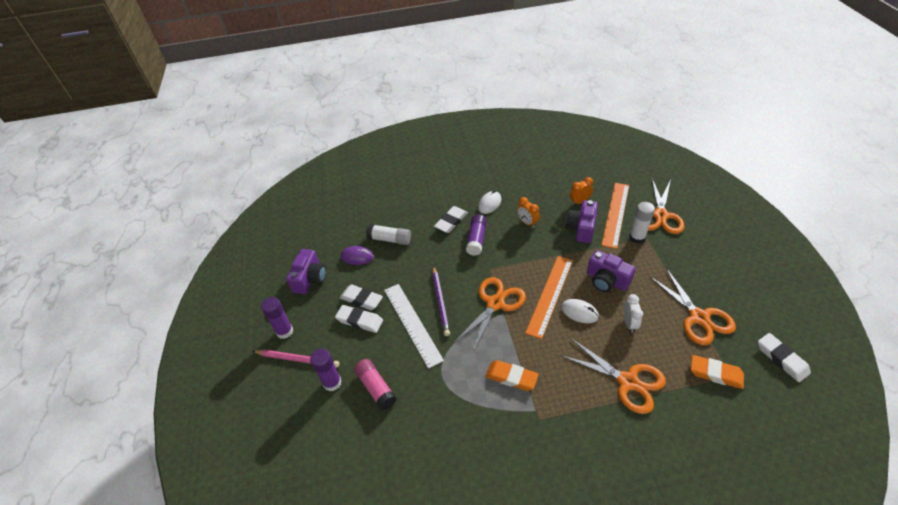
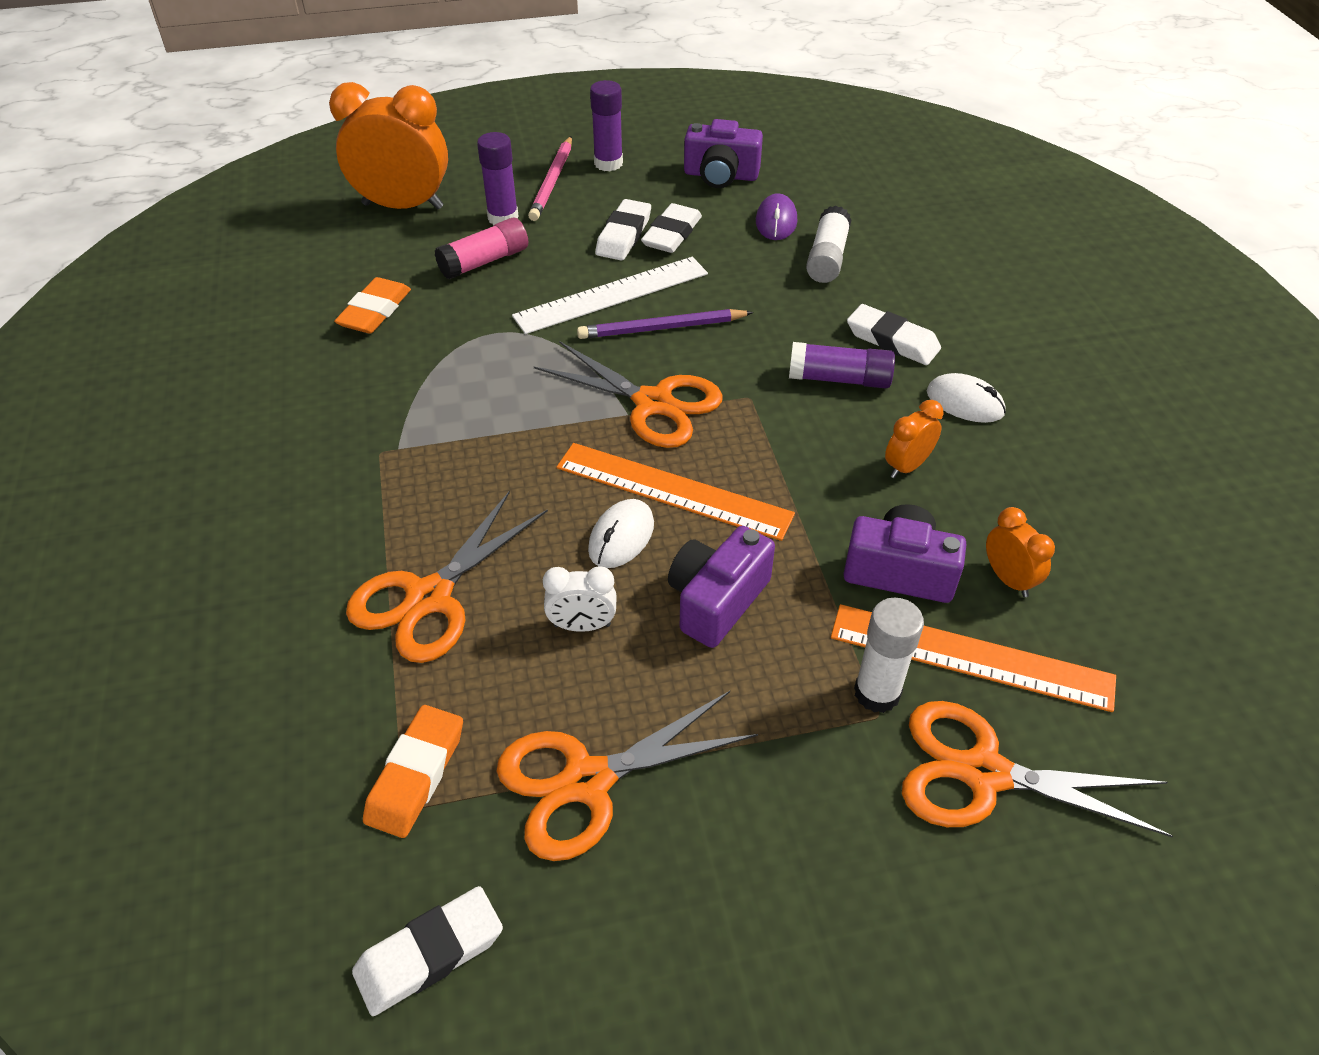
camera: 85 degrees right, 0 degrees up
(308, 445) = (403, 206): none -> orange clock
(511, 377) = (474, 420): orange eraser -> orange eraser (375, 311)

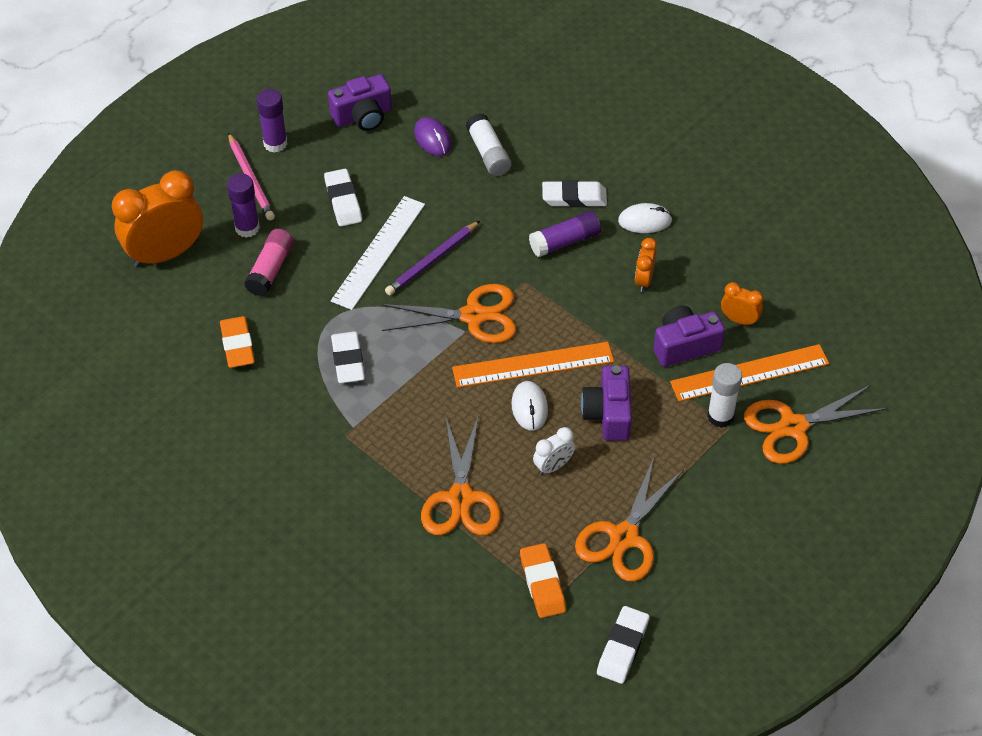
camera: 35 degrees left, 5 degrees up
(672, 234) = (374, 183): white eraser -> white eraser (348, 360)

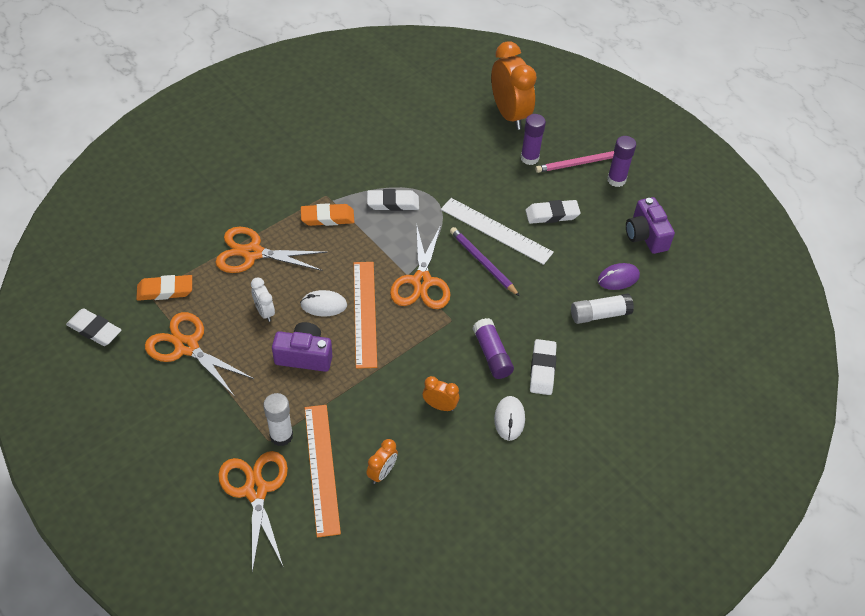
camera: 95 degrees right, 0 degrees up
(237, 345) = (419, 146): orange eraser -> orange eraser (327, 218)
(270, 269) = (487, 168): pink glue stick -> none
(684, 346) = (362, 423): purple camera -> none

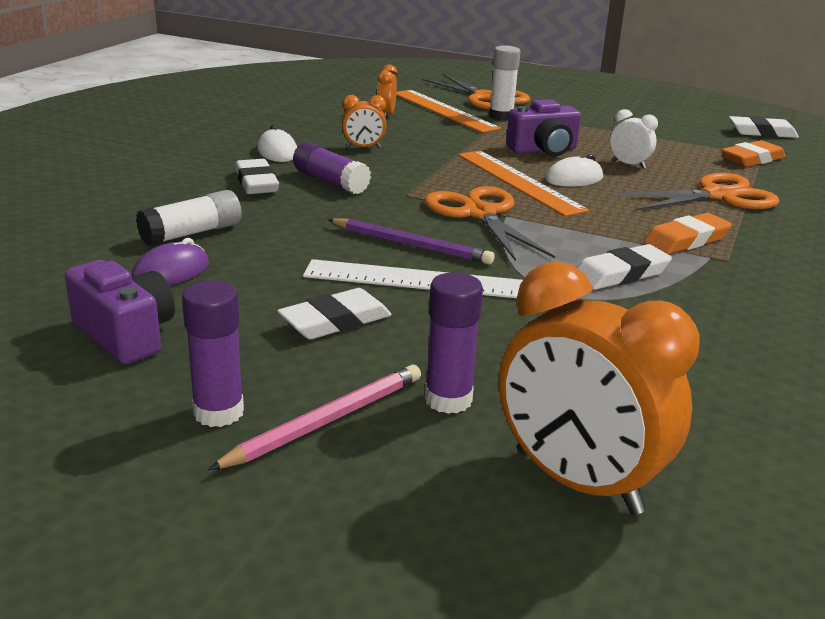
camera: 155 degrees right, 25 degrees down
(187, 347) = (664, 138): orange scissors -> none

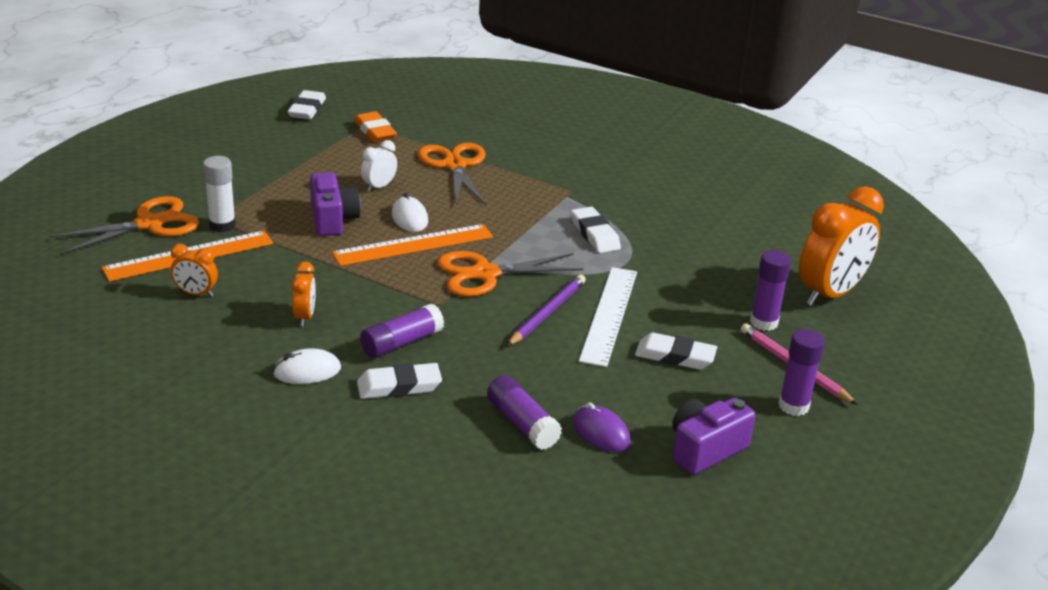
camera: 85 degrees left, 5 degrees up
(192, 233) = (522, 423): white glue stick -> purple glue stick
(335, 321) = (675, 356): white eraser -> white eraser turned 45 degrees counterclockwise
(686, 240) = (538, 198): orange eraser -> none

